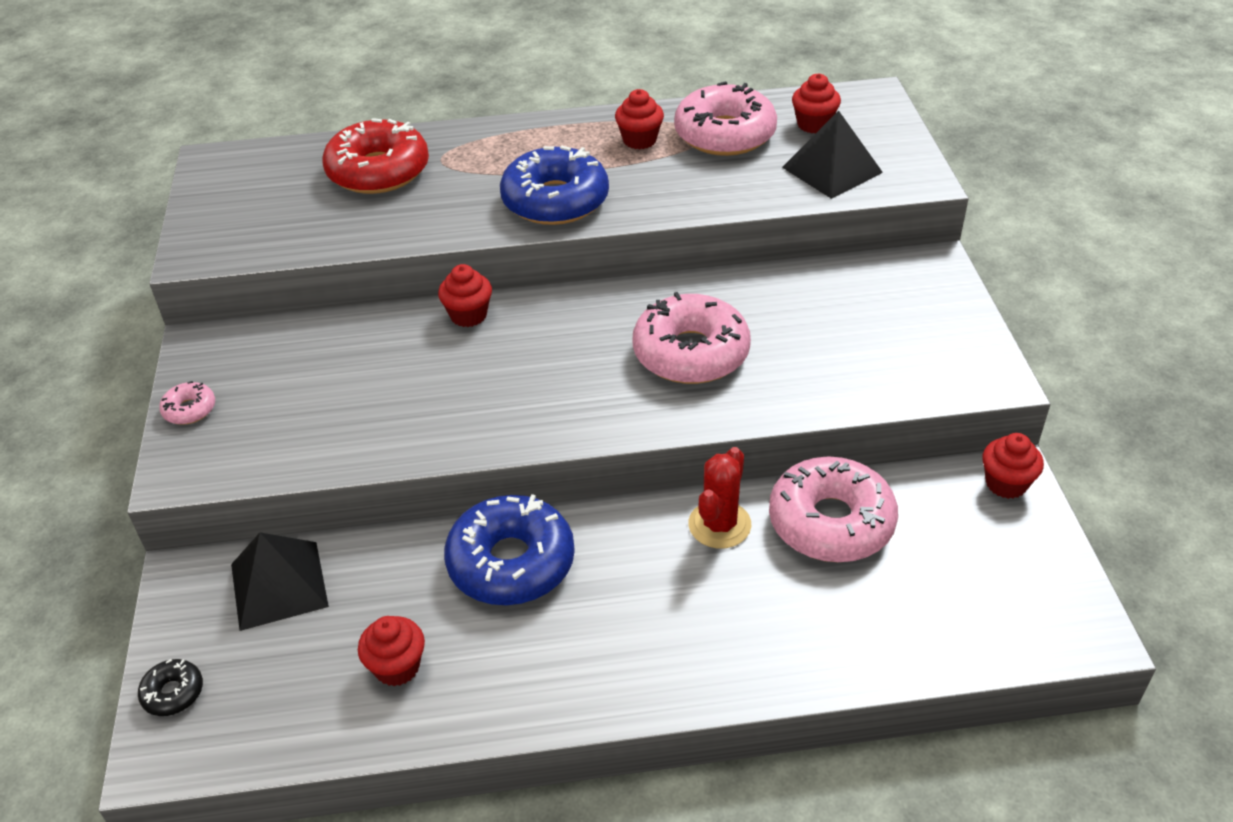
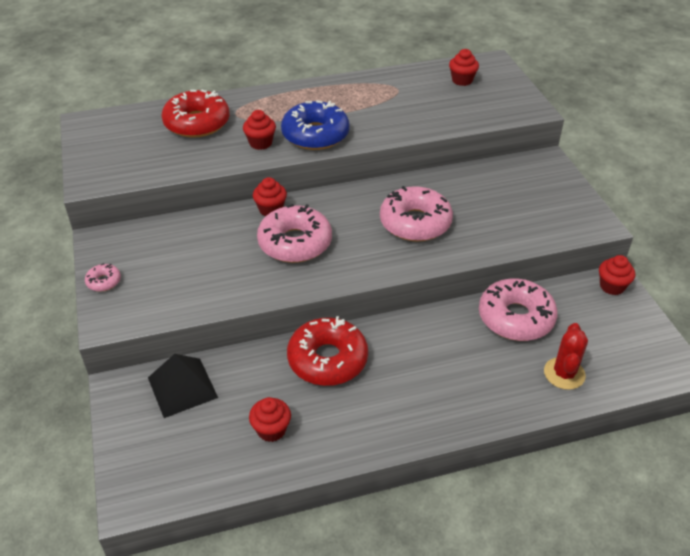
camera: 10 degrees left, 0 degrees up
(173, 693) = (130, 461): black donut -> none
(511, 562) = (327, 359): blue donut -> red donut
(639, 140) = (358, 95): red cupcake -> red cupcake (260, 143)
(719, 525) = (450, 325): red cactus -> red cactus (564, 373)
(725, 134) = (409, 89): pink donut -> pink donut (295, 243)
(832, 169) = (480, 107): black pyramid -> none

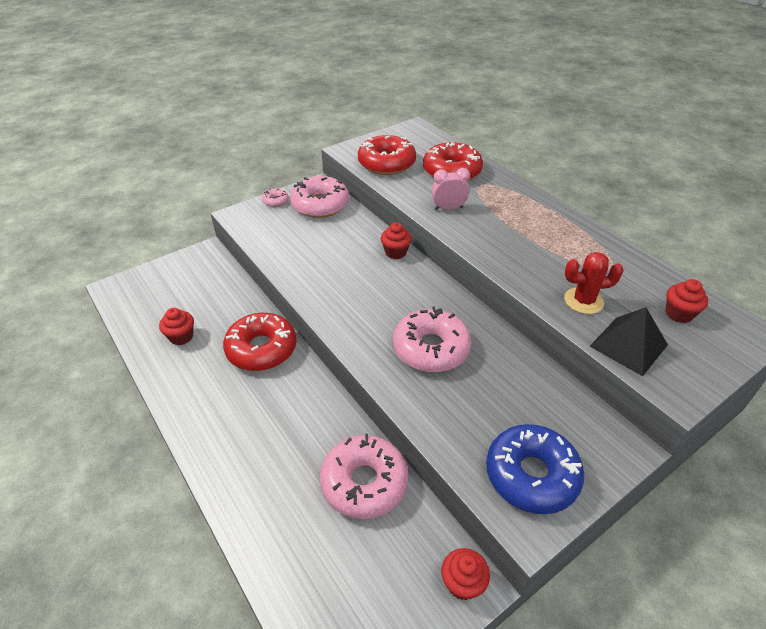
camera: 70 degrees right, 0 degrees up
(144, 160) = (386, 163): none -> red donut
(182, 387) = (213, 279): black pyramid -> black pyramid (628, 345)
(260, 143) = (448, 208): red cupcake -> pink clock
(295, 243) = (360, 277): pink donut -> pink donut (320, 205)
(315, 135) = (484, 234): blue donut -> blue donut (531, 475)
(564, 373) = (295, 546): red cactus -> red cactus (583, 301)

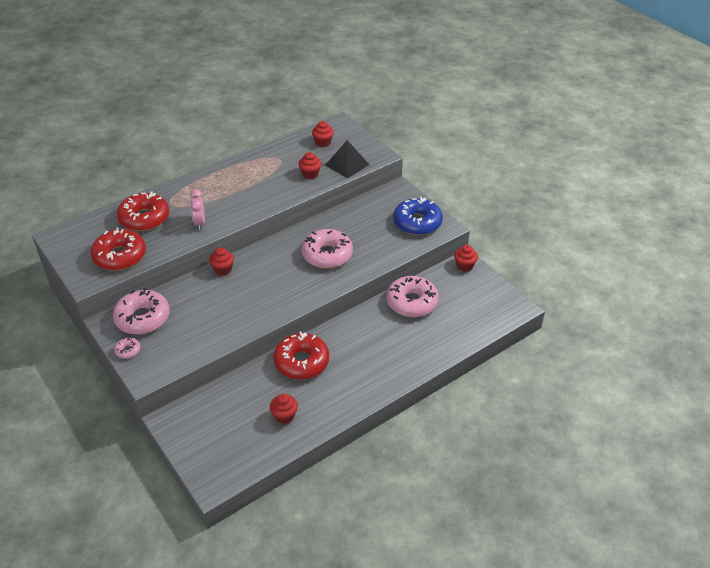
camera: 90 degrees left, 0 degrees up
(583, 301) = (310, 174): red cactus -> red cupcake

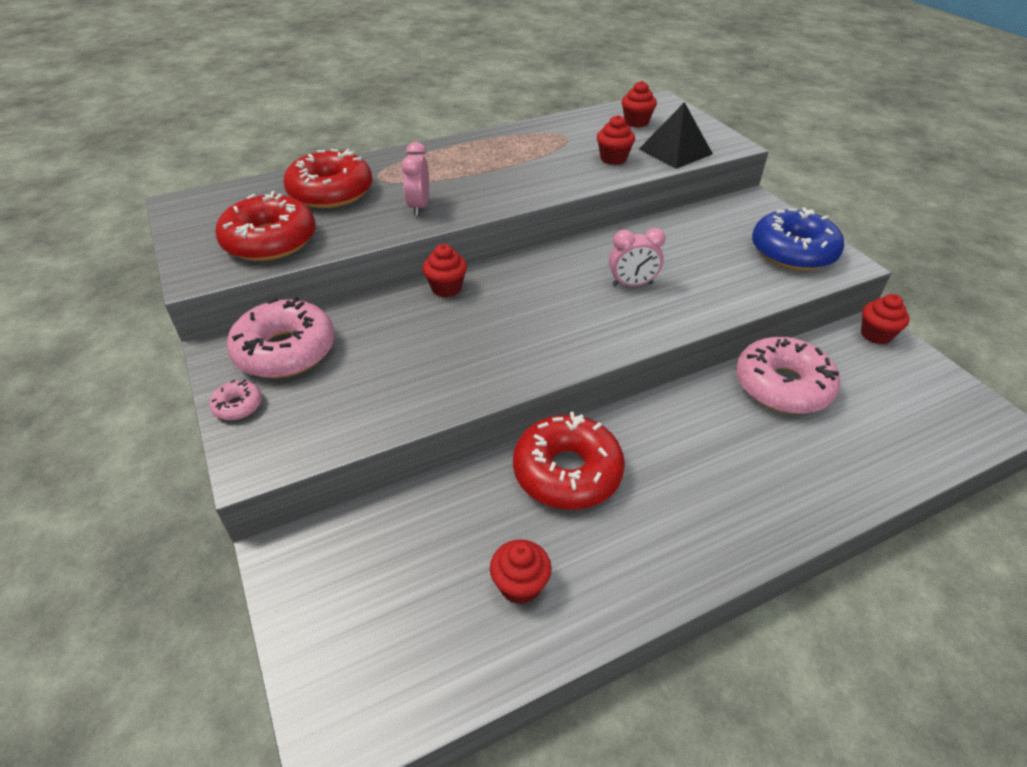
camera: 10 degrees right, 0 degrees up
(327, 255) = (632, 284): pink donut -> pink clock

